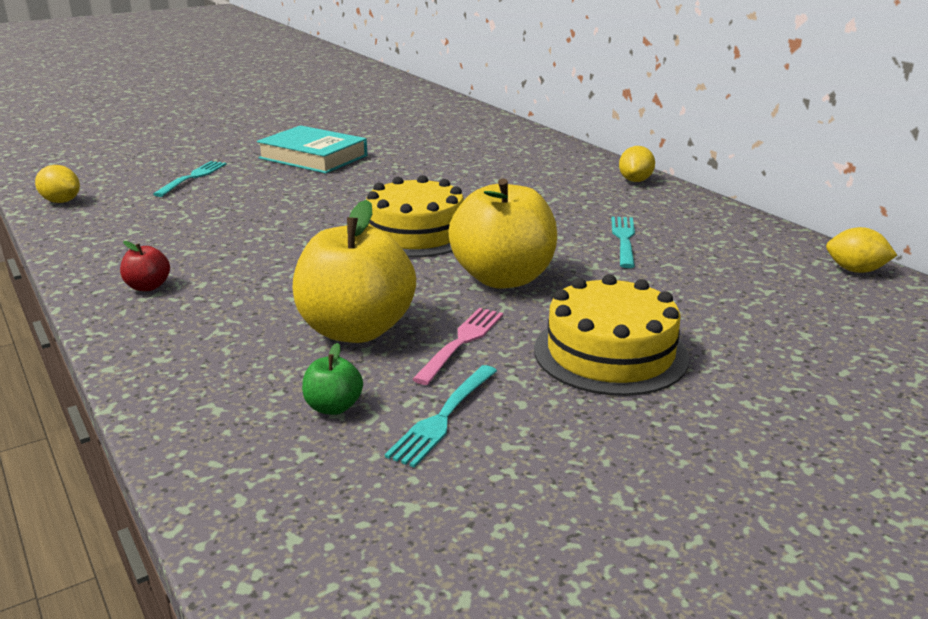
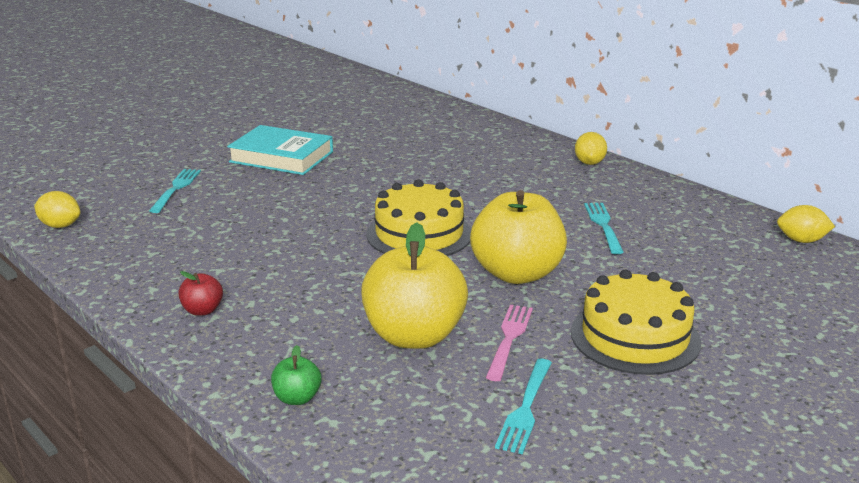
camera: 10 degrees left, 0 degrees up
(333, 407) = (431, 409): green apple -> green apple (297, 398)

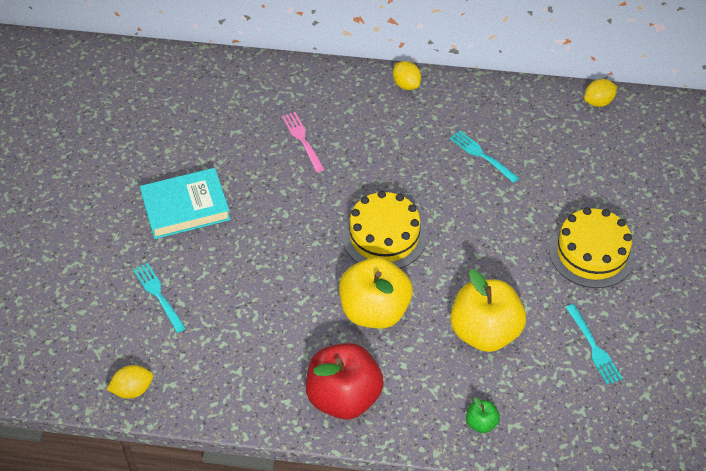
camera: 40 degrees left, 25 degrees up
(202, 310) = (343, 397): red apple -> red apple, size x2.32
(509, 339) = (534, 299): pink fork -> pink fork (302, 140)
(517, 273) = (481, 238): yellow apple -> yellow apple (374, 311)

